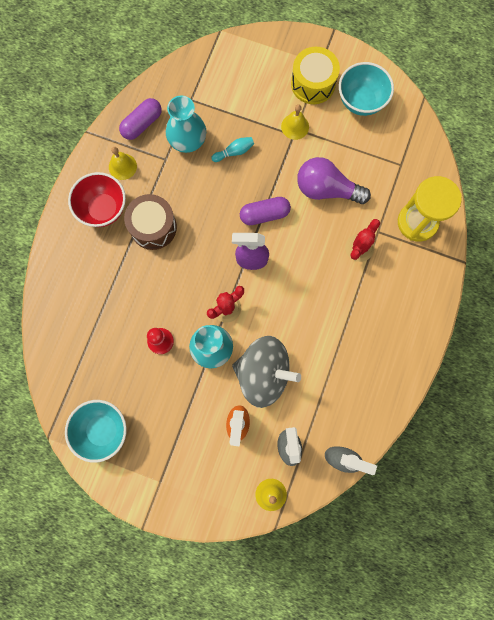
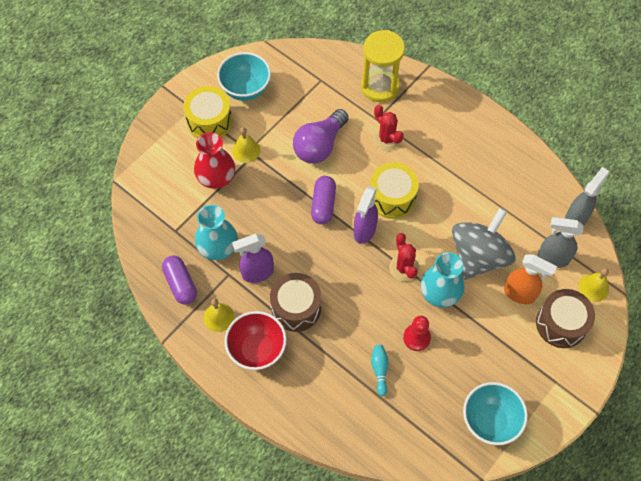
camera: 70 degrees left, 15 degrees down
(175, 182) = (257, 273): none -> purple spray bottle
(220, 471) = (561, 324): none -> brown drum
(234, 152) = (248, 210): turquoise bowling pin -> turquoise bowling pin (379, 370)
(256, 112) = (216, 178): none -> red vase
(296, 274) = (392, 197): none -> yellow drum

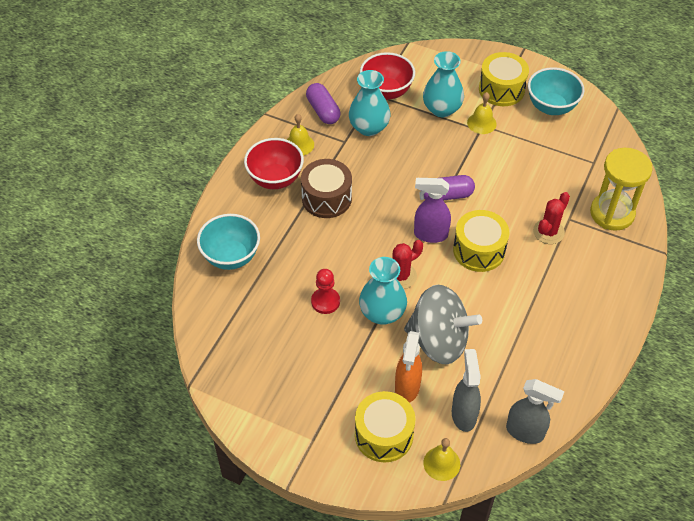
camera: 75 degrees right, 10 degrees down
(175, 219) = (386, 91): none -> red bowl
(180, 284) = (323, 111): purple capsule -> purple capsule turned 75 degrees counterclockwise
(216, 178) = (442, 109): red vase -> turquoise vase
(257, 273) = (353, 161): purple spray bottle -> none
(319, 146) = (513, 178): purple light bulb -> none
(379, 370) = (281, 277): turquoise bowling pin -> none
(490, 421) = (252, 382): turquoise bowl -> turquoise bowl (231, 257)
(561, 324) = (384, 435): brown drum -> yellow drum

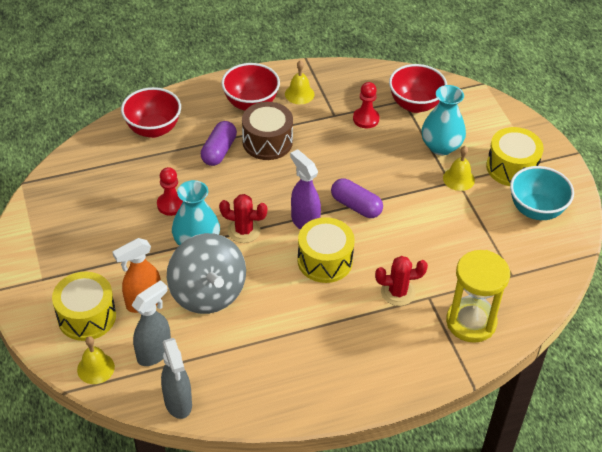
camera: 45 degrees right, 5 degrees down
(231, 257) = (153, 129): turquoise bowl -> red bowl
(323, 111) = (348, 84): purple capsule -> purple capsule (219, 151)
(369, 127) = (366, 119): turquoise vase -> red pawn

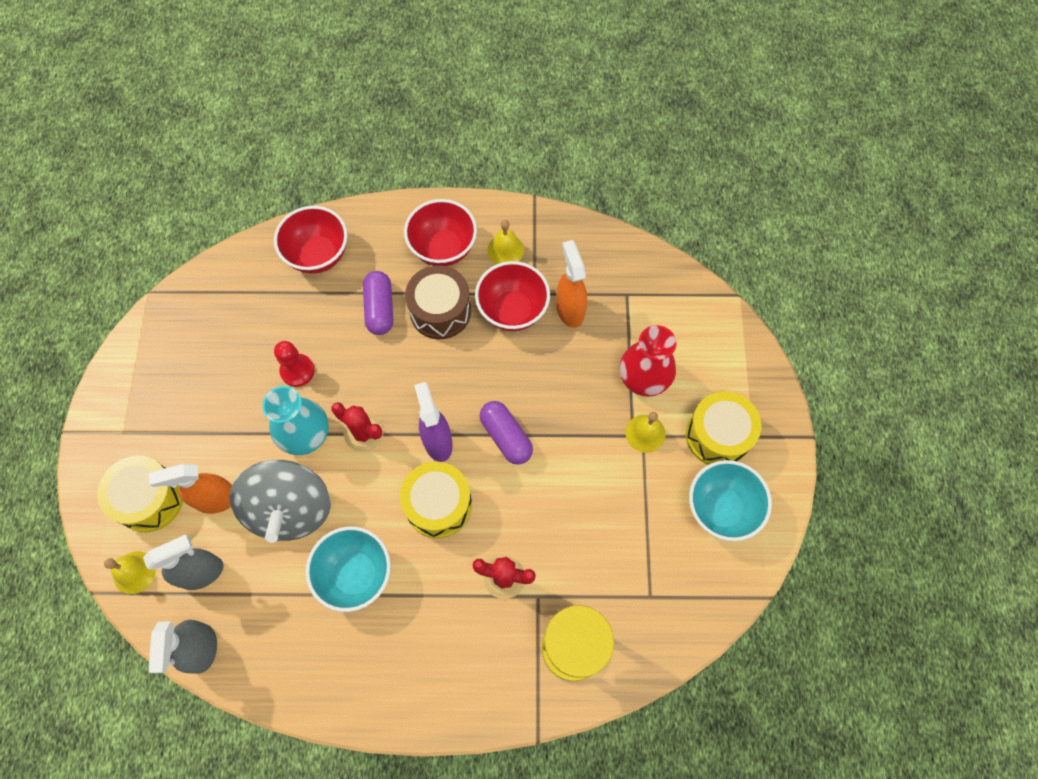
camera: 20 degrees right, 20 degrees up
(219, 151) = (380, 308): purple capsule -> purple capsule turned 45 degrees counterclockwise
(280, 321) = (355, 574): none -> turquoise bowl
(366, 119) = (569, 310): red pawn -> orange spray bottle
(415, 104) = (638, 305): red bowl -> red bowl (512, 311)
(441, 146) = (644, 378): turquoise vase -> red vase

